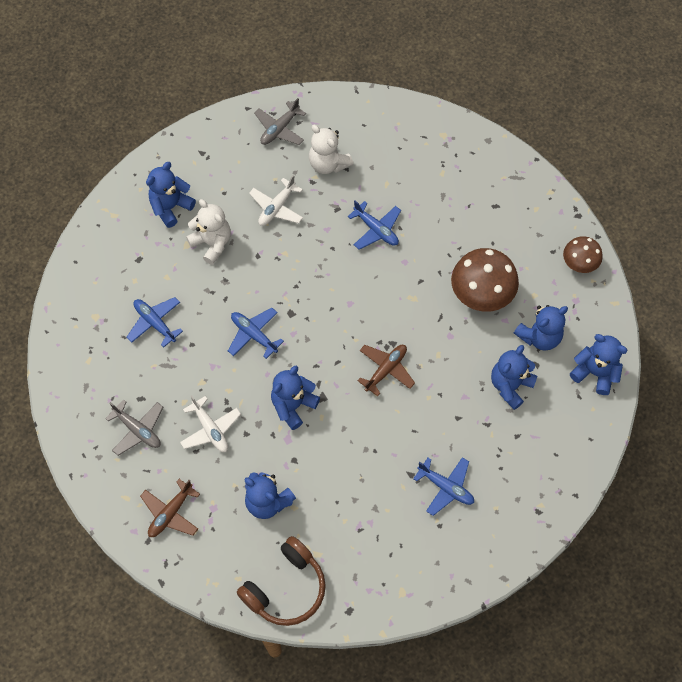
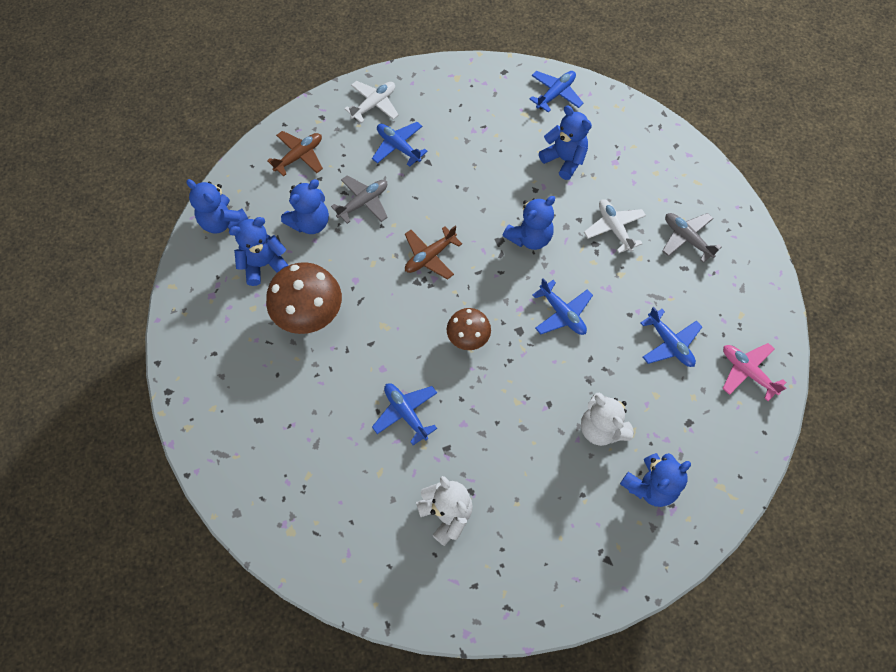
camera: 170 degrees left, 0 degrees up
(86, 309) = (747, 372): none -> pink plane
(171, 513) = (655, 163): brown plane -> brown plane (299, 156)
(277, 207) = (519, 462): white plane -> white plane (374, 105)
(280, 129) = (501, 579): grey plane -> grey plane (363, 203)
(286, 588) = (555, 94): brown headphones -> blue plane
(578, 265) = (192, 333): brown mushroom -> brown mushroom (468, 339)

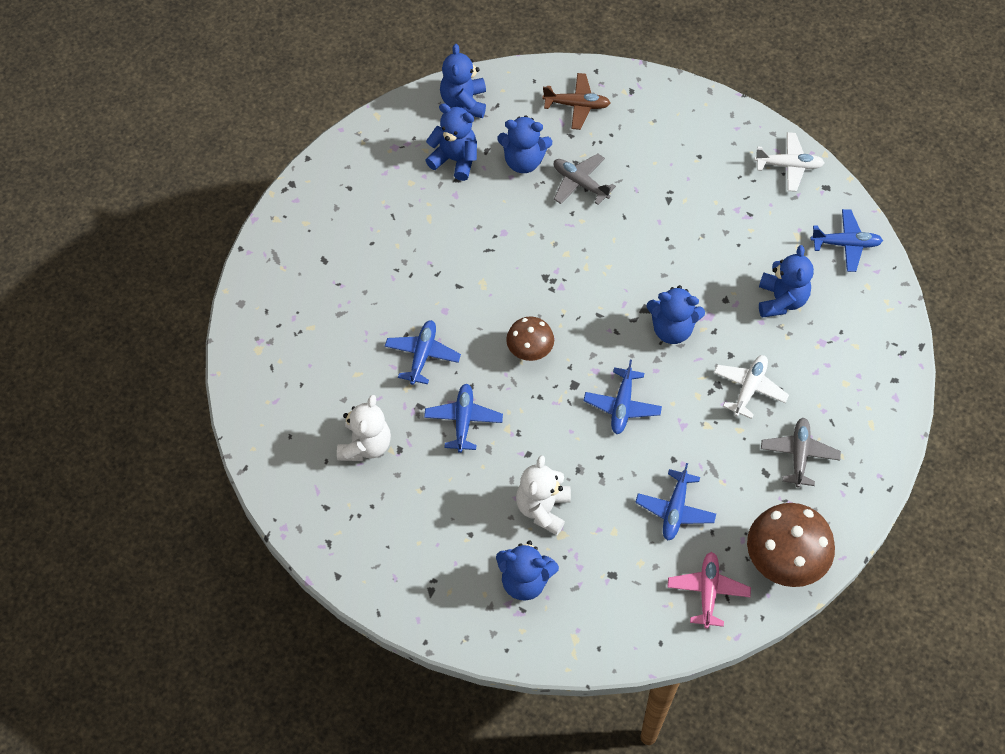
camera: 50 degrees right, 5 degrees down
(310, 316) = (442, 226): brown mushroom -> brown mushroom (783, 562)
(363, 203) = (580, 183): grey plane -> grey plane turned 150 degrees counterclockwise
(374, 105) = (683, 118): white plane -> white plane (788, 166)
(398, 147) = (660, 167): blue plane -> blue plane (463, 420)
(430, 256) = (578, 269): brown plane -> none

